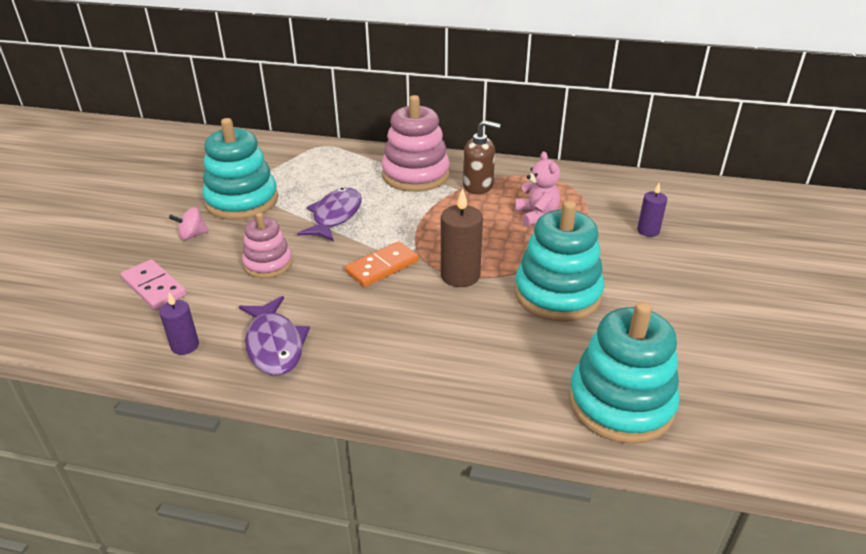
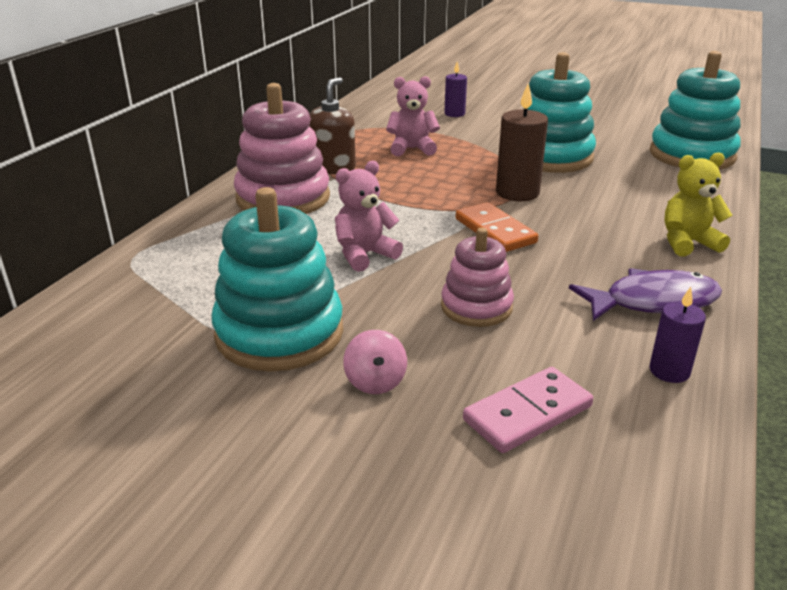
camera: 80 degrees left, 5 degrees down
(335, 216) = (364, 255): purple fish -> pink teddy bear
(379, 375) = (687, 243): none -> yellow teddy bear

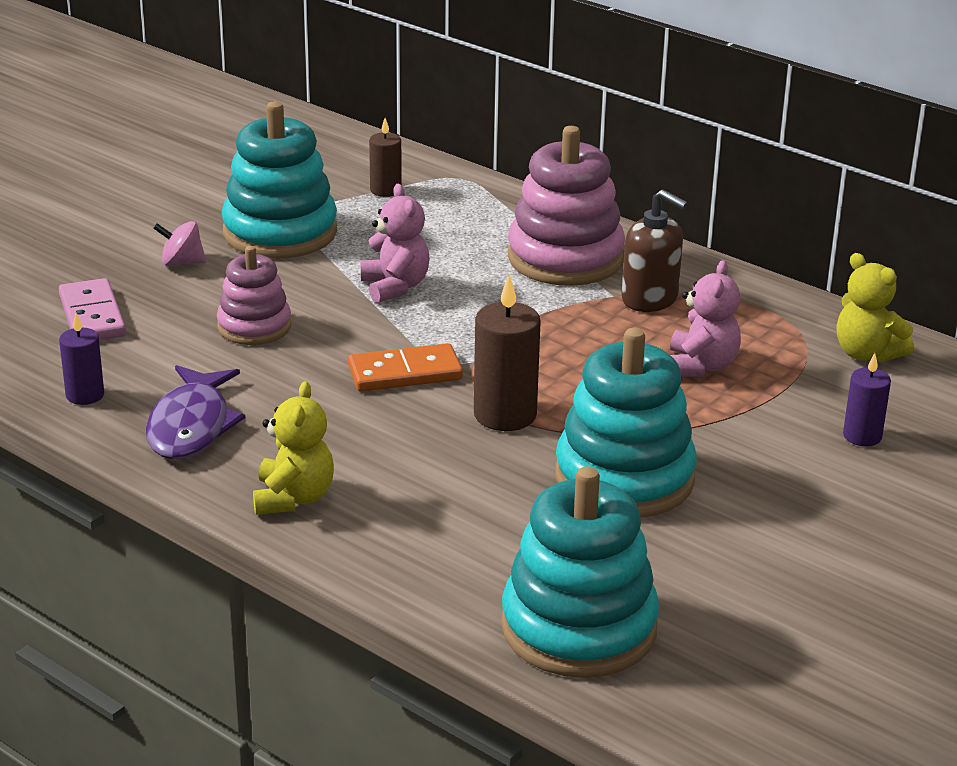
camera: 105 degrees right, 0 degrees up
(165, 291) = (385, 190): none -> brown candle
(367, 116) = (867, 353): none -> yellow teddy bear

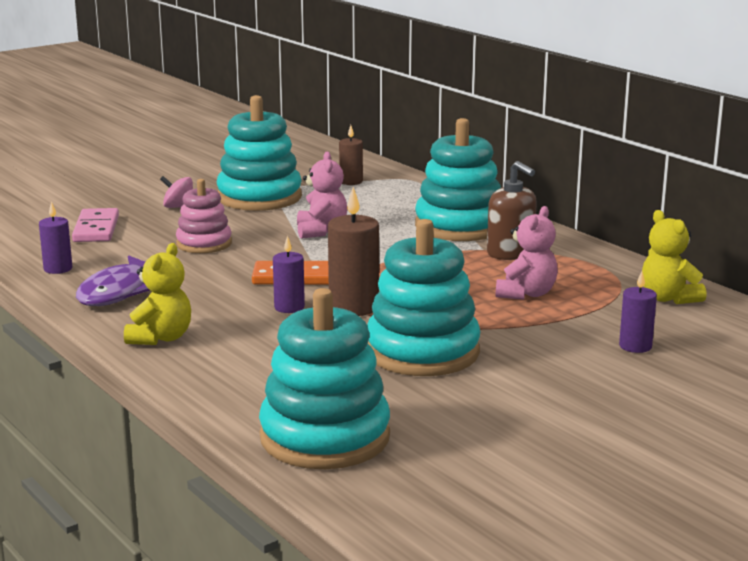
camera: 15 degrees right, 10 degrees down
(426, 425) = (289, 307): none -> purple candle
(565, 258) = (459, 226): pink stacking toy -> turquoise stacking toy

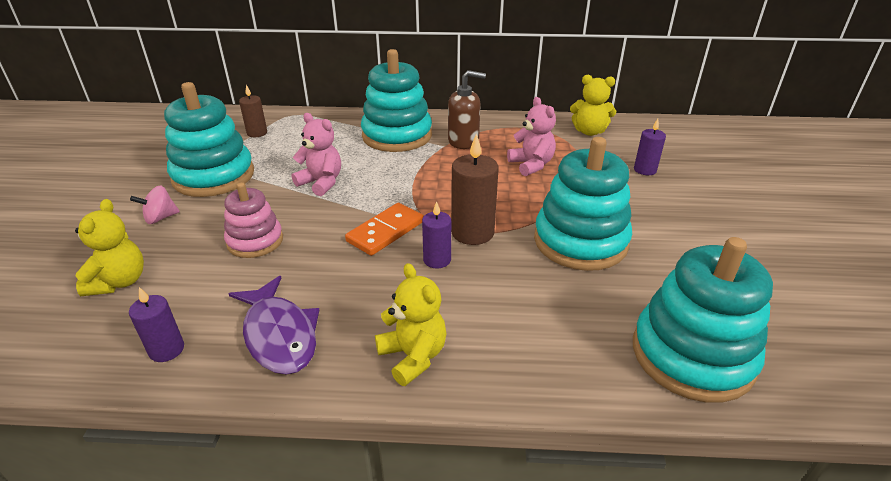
camera: 50 degrees left, 15 degrees up
(96, 229) = (119, 282): pink domino -> yellow teddy bear

